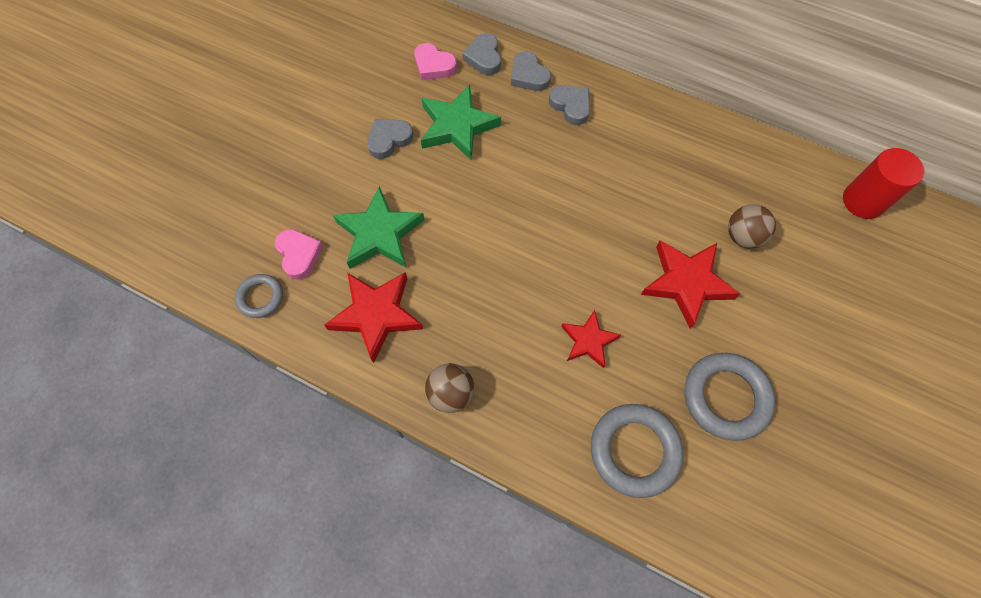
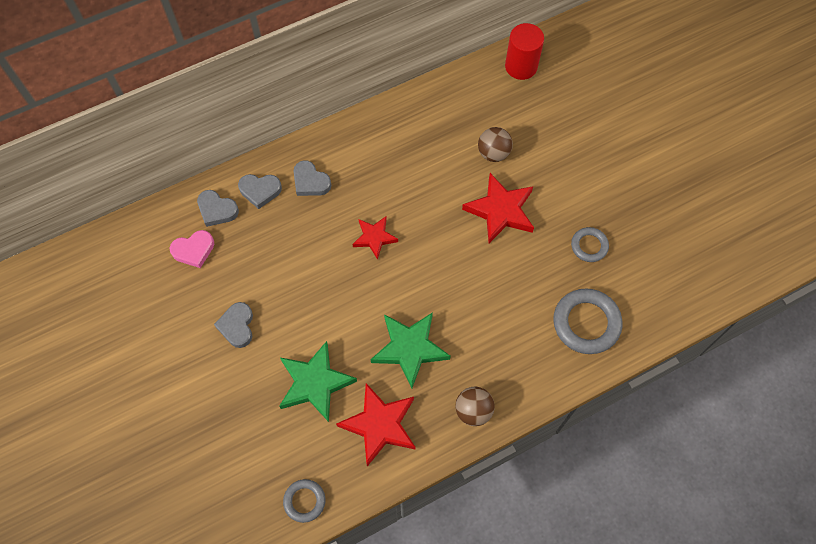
camera: 55 degrees left, 0 degrees up
(299, 255) = (289, 452): pink heart -> none
(457, 126) = (265, 270): green star -> green star (410, 348)
(571, 106) = (310, 182): grey heart -> grey heart turned 135 degrees counterclockwise
(588, 341) = (497, 298): red star -> red star (374, 237)
(725, 397) = (589, 246): grey ring -> grey ring, size x0.57

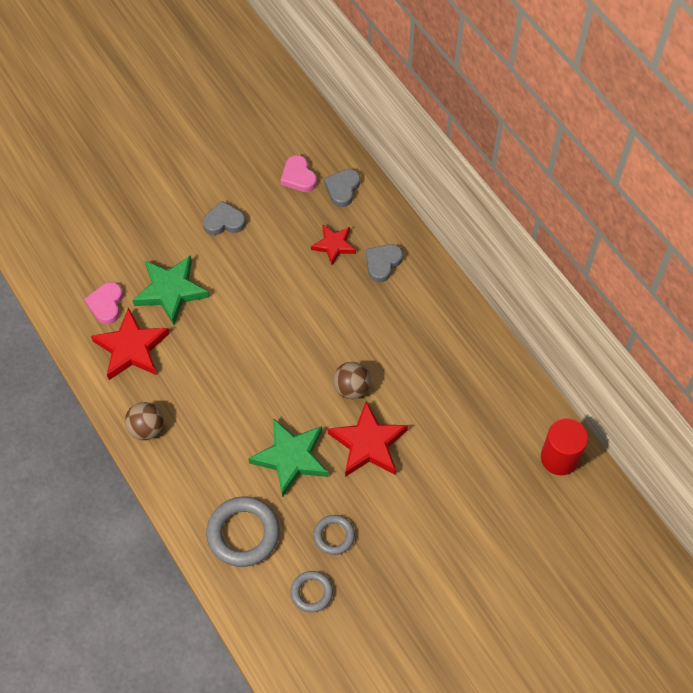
camera: 85 degrees right, 5 degrees down
(260, 191) = (367, 221): grey heart -> none
(304, 501) = (62, 295): grey ring -> grey ring (311, 592)
(323, 452) = (106, 305): none -> pink heart
(374, 237) = (325, 326): red star -> red star (334, 245)
(410, 348) = (208, 368): green star -> green star (291, 458)
(493, 153) = (439, 433): brown ball -> brown ball (351, 388)

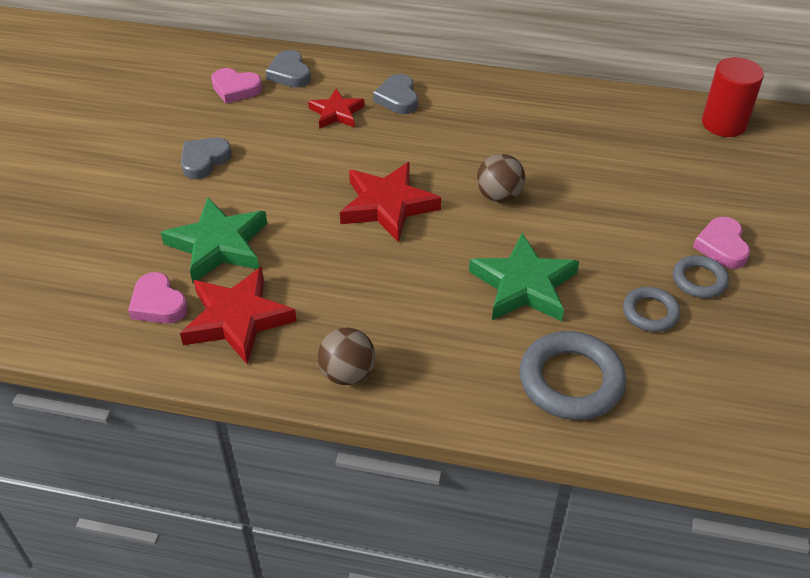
camera: 45 degrees left, 15 degrees down
(311, 592) = (701, 373): grey ring -> grey ring (699, 280)
(368, 444) = (573, 223): red star -> red star (387, 206)
(431, 535) = (722, 246): none -> pink heart

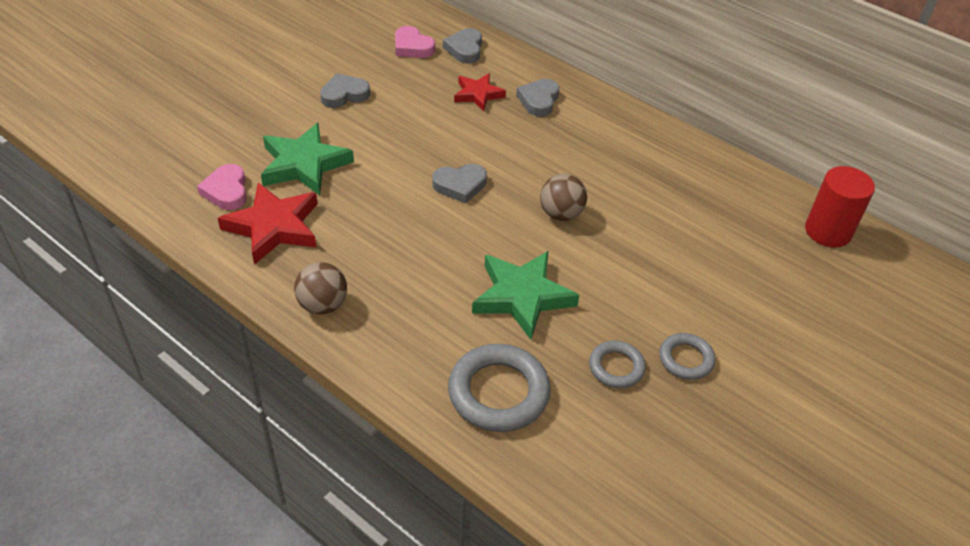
camera: 25 degrees right, 0 degrees up
(387, 206) = (460, 185): red star -> grey heart
(722, 246) = (733, 339): pink heart -> none

